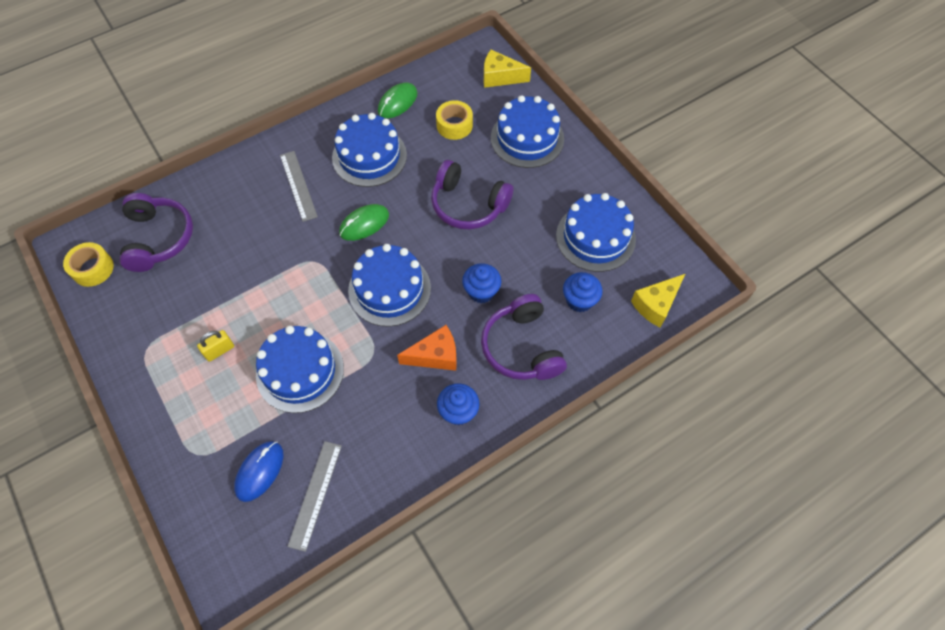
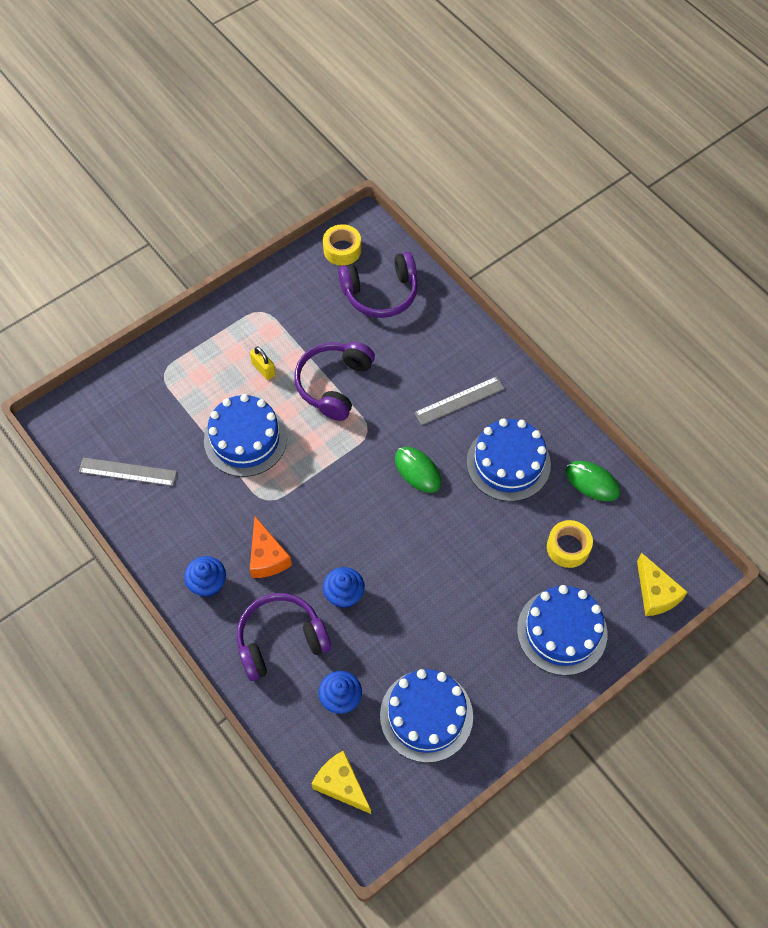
camera: 85 degrees right, 0 degrees up
(259, 471) = (149, 424): blue mouse -> none
(389, 289) = (340, 505): blue cake -> none
(468, 205) = (455, 572): purple headphones -> purple headphones (334, 384)
(500, 77) = (655, 593): yellow cheese -> yellow cheese turned 150 degrees clockwise

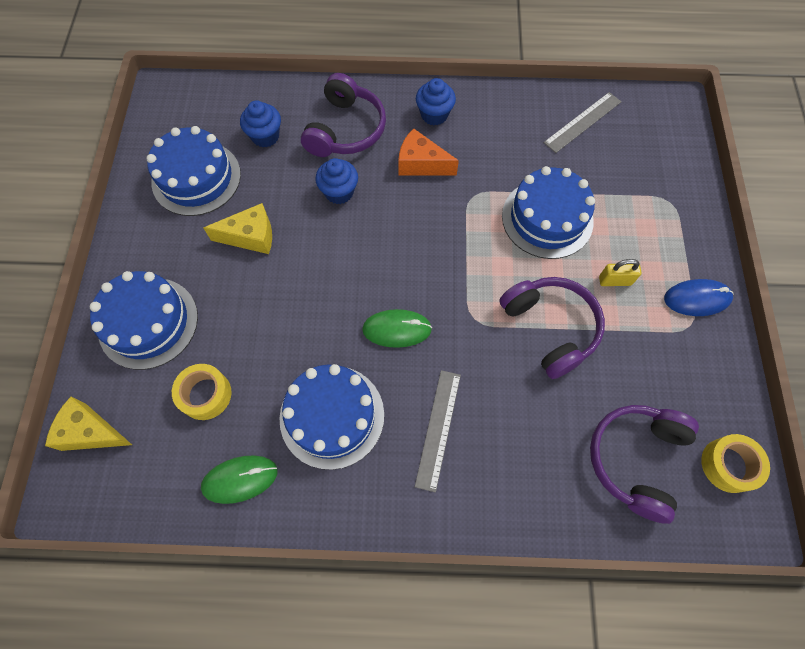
camera: 130 degrees right, 5 degrees up
(237, 318) = (697, 299): none -> blue mouse
(341, 784) = (210, 98): yellow cheese -> yellow cheese (250, 236)

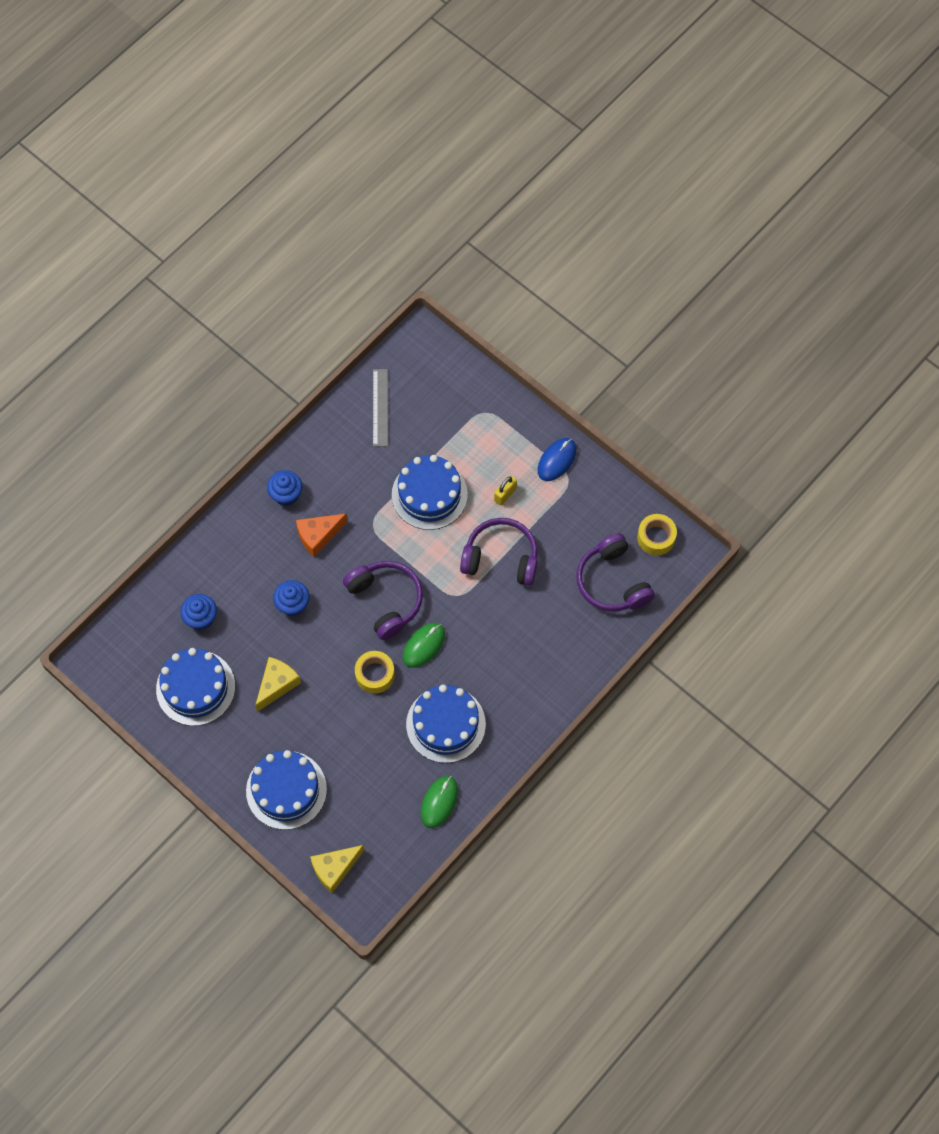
camera: 50 degrees left, 0 degrees up
(205, 394) = (368, 787): yellow tape -> yellow tape (375, 674)
(345, 130) = (245, 561): purple headphones -> purple headphones (386, 601)
(438, 429) = (505, 671): grey ruler -> none

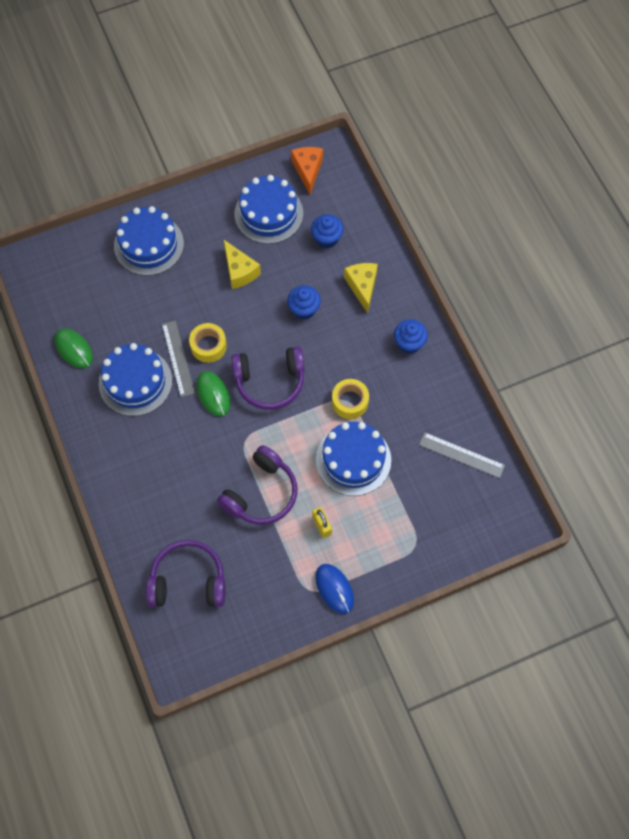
camera: 115 degrees right, 0 degrees up
(318, 536) = (357, 353): orange cheese -> orange cheese (308, 170)
(335, 869) = (67, 254): yellow cheese -> yellow cheese (362, 286)
(401, 697) = (178, 358): none -> grey ruler
(656, 537) = (210, 643): yellow tape -> yellow tape (350, 402)

